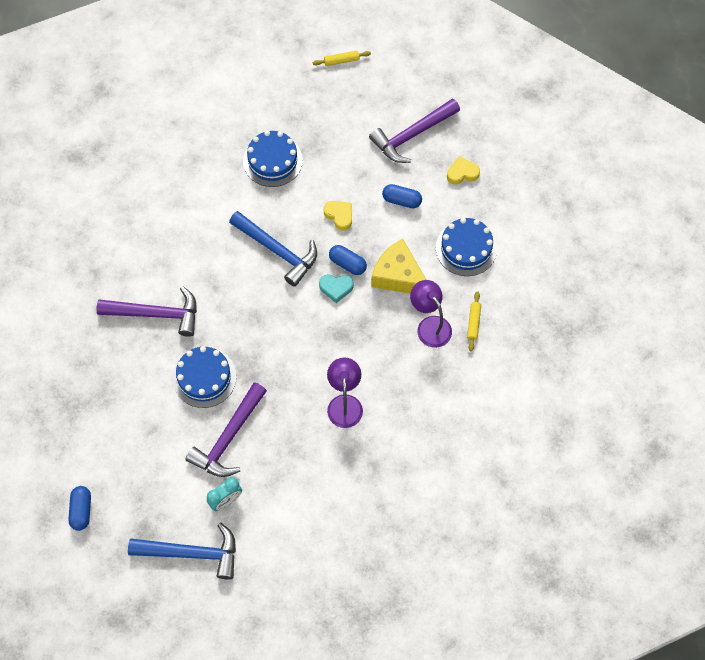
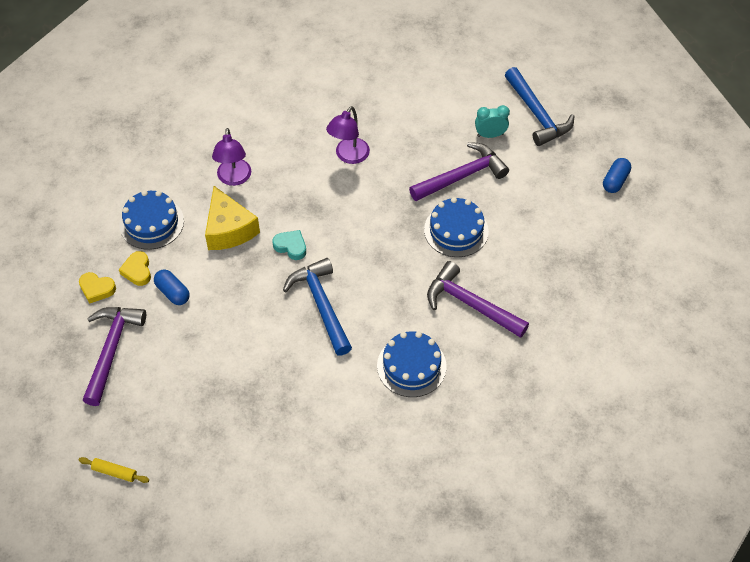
camera: 150 degrees left, 10 degrees down
(192, 553) = (537, 114): blue hammer -> blue hammer turned 150 degrees counterclockwise
(272, 160) = (266, 396): blue cake -> blue cake (411, 366)
(339, 215) = (241, 308): yellow heart -> yellow heart (137, 271)
(347, 264) = (265, 261): blue capsule -> none
(412, 135) = (111, 350): purple hammer -> purple hammer turned 75 degrees counterclockwise
(473, 323) = (196, 163): yellow rolling pin -> none

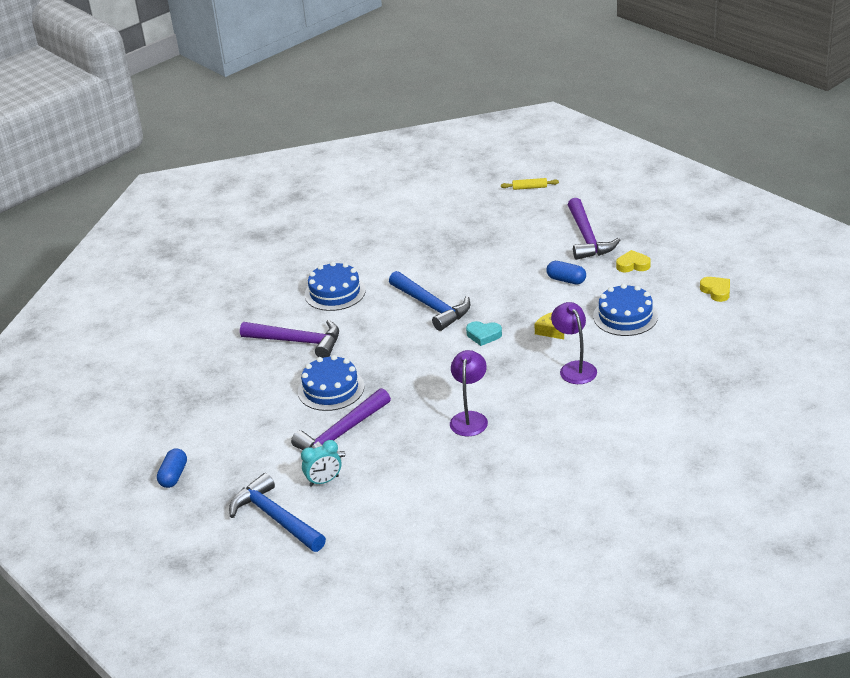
camera: 165 degrees right, 20 degrees down
(137, 271) = (609, 284): yellow heart -> yellow heart (716, 291)
(229, 229) = (550, 331): yellow cheese -> yellow cheese, size x0.50

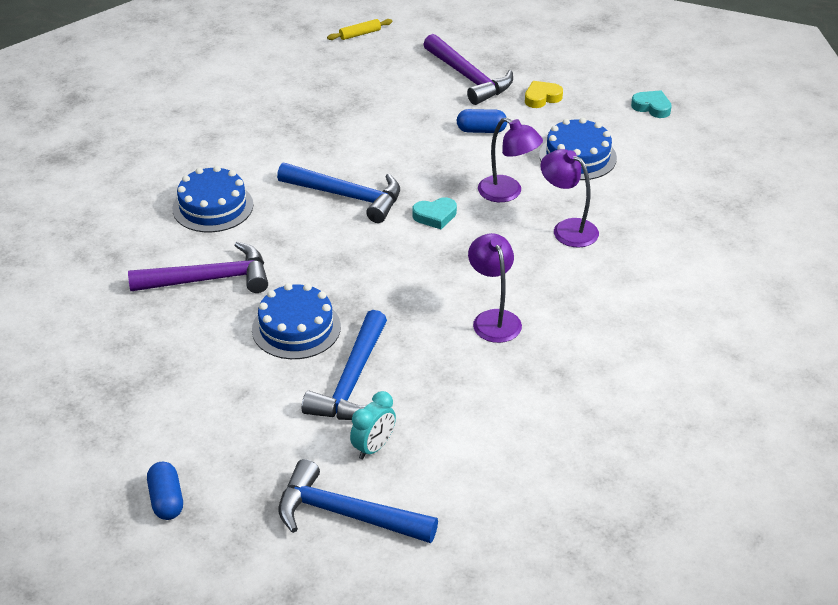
camera: 30 degrees left, 5 degrees up
(342, 434) = (352, 381): purple hammer -> blue hammer
(550, 331) = (507, 193): yellow cheese -> purple lamp
(716, 291) = (652, 107): yellow heart -> turquoise heart

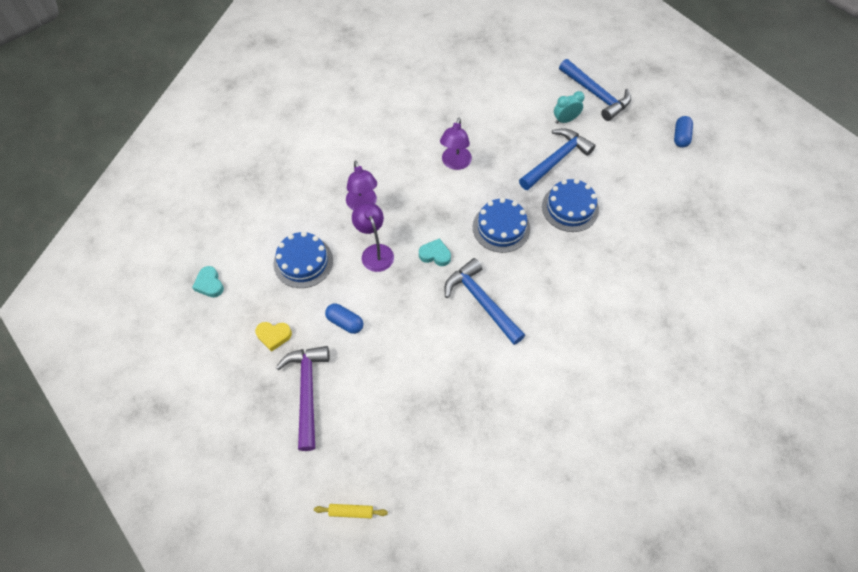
camera: 150 degrees left, 20 degrees up
(209, 279) = (607, 270): purple hammer -> none
(213, 207) = (580, 338): blue cake -> blue cake (501, 227)

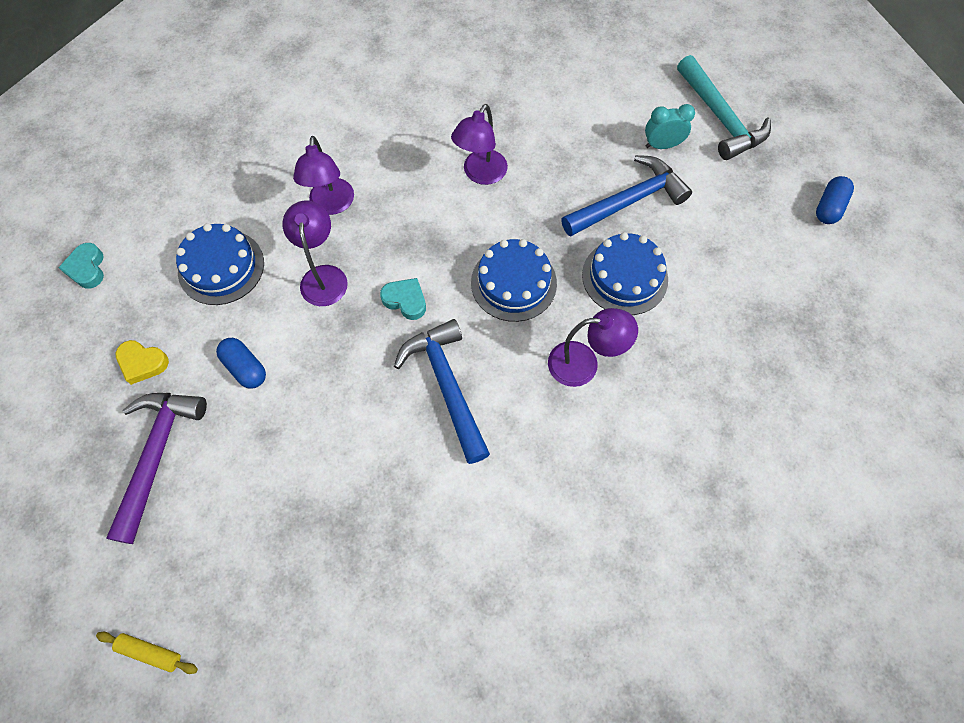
camera: 15 degrees right, 5 degrees up
(563, 267) = (584, 364): none -> purple lamp
(596, 95) = (720, 118): blue hammer -> turquoise hammer

